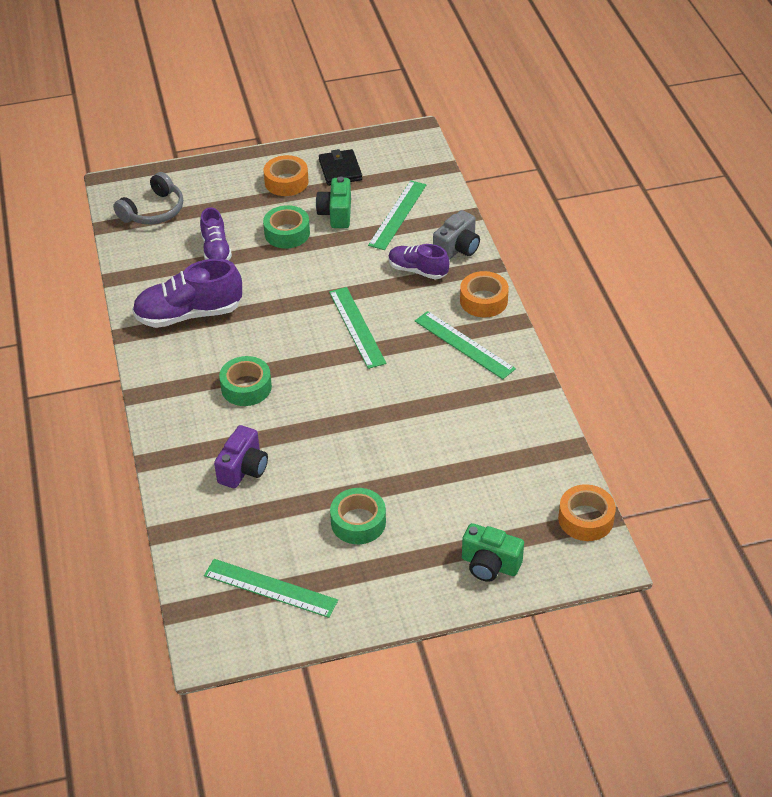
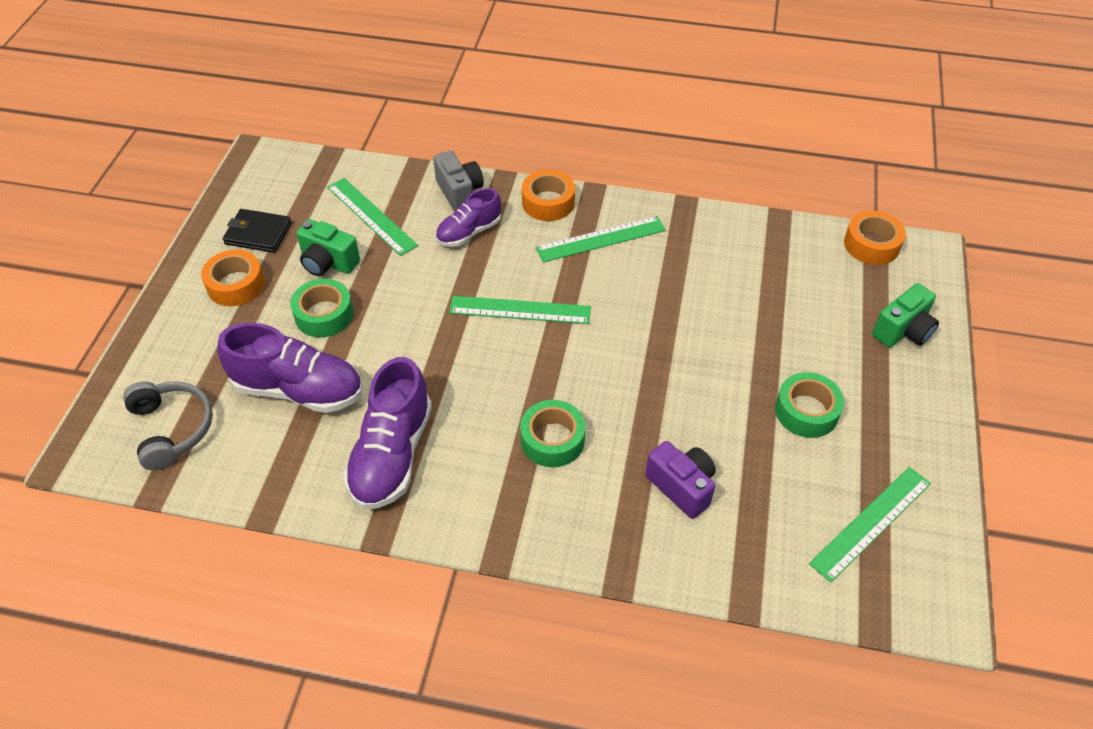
camera: 65 degrees left, 5 degrees up
(216, 250) = (298, 390): purple shoe -> purple shoe, size x1.64

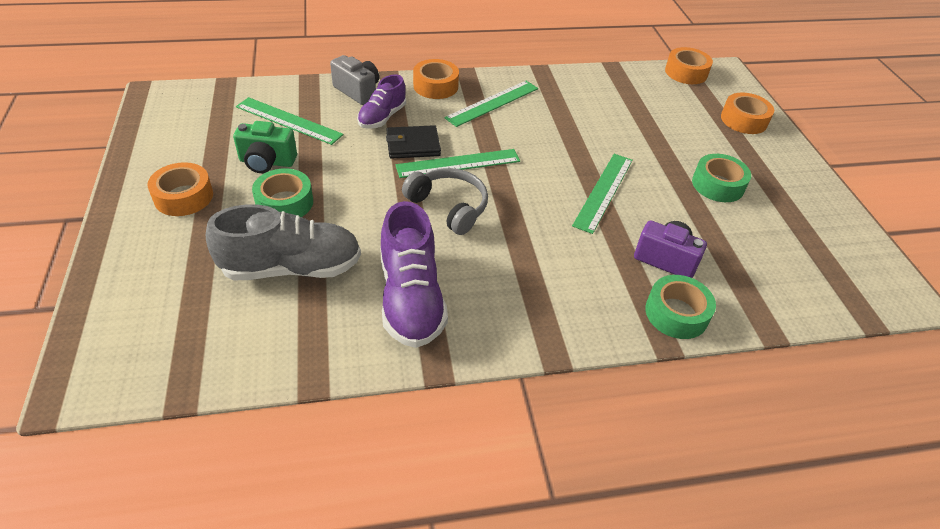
camera: 25 degrees left, 5 degrees down
(172, 428) = (174, 333): grey headphones -> grey headphones (449, 207)
(258, 233) = (186, 152): black wallet -> black wallet (413, 145)
(298, 390) = (292, 268): purple shoe -> grey shoe
(552, 440) = (543, 251): green tape -> green tape (676, 313)
(871, 523) = (813, 247): green ruler -> green ruler (604, 191)
(903, 331) = (744, 120): green camera -> orange tape

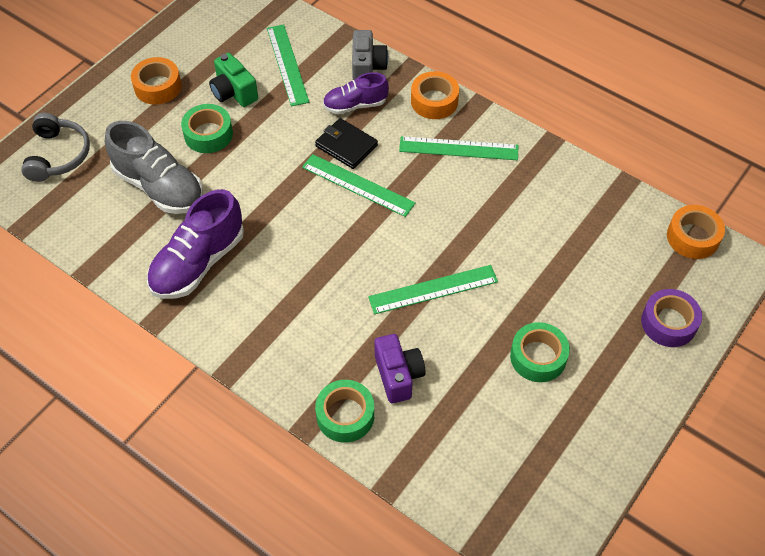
camera: 50 degrees right, 10 degrees up
(449, 207) = (305, 216): grey headphones -> grey headphones (58, 155)
(744, 120) = (668, 323): orange tape -> purple tape

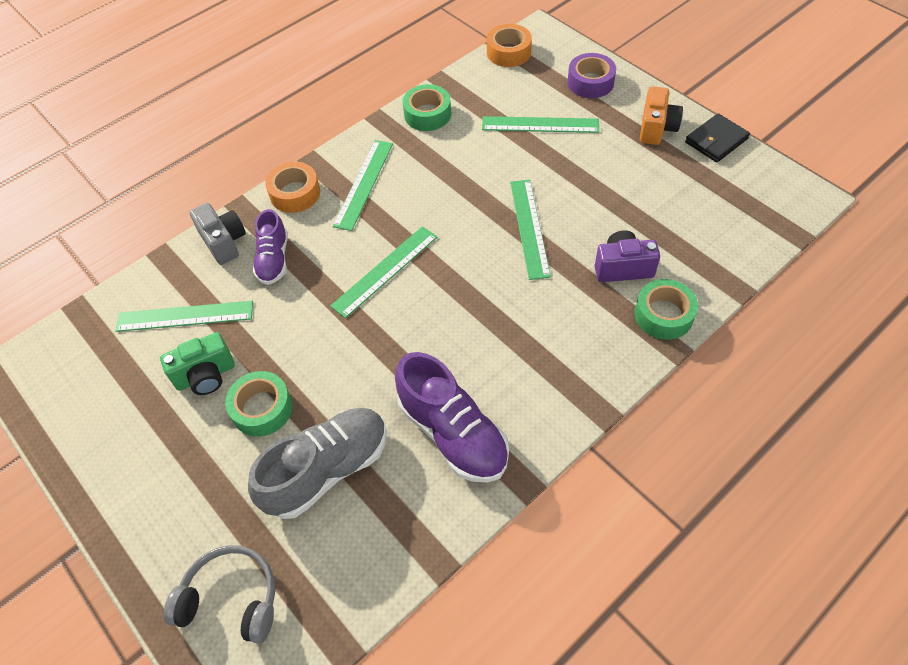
camera: 75 degrees left, 0 degrees up
(158, 87) = (158, 462): orange tape -> none
(346, 146) = (328, 274): black wallet -> black wallet (716, 140)
(367, 68) = (224, 242): grey camera -> grey camera turned 45 degrees clockwise
(538, 357) = (614, 166): green tape -> green tape (427, 114)
(582, 281) = (540, 125): none -> green ruler
(611, 396) = (656, 128): none -> orange camera

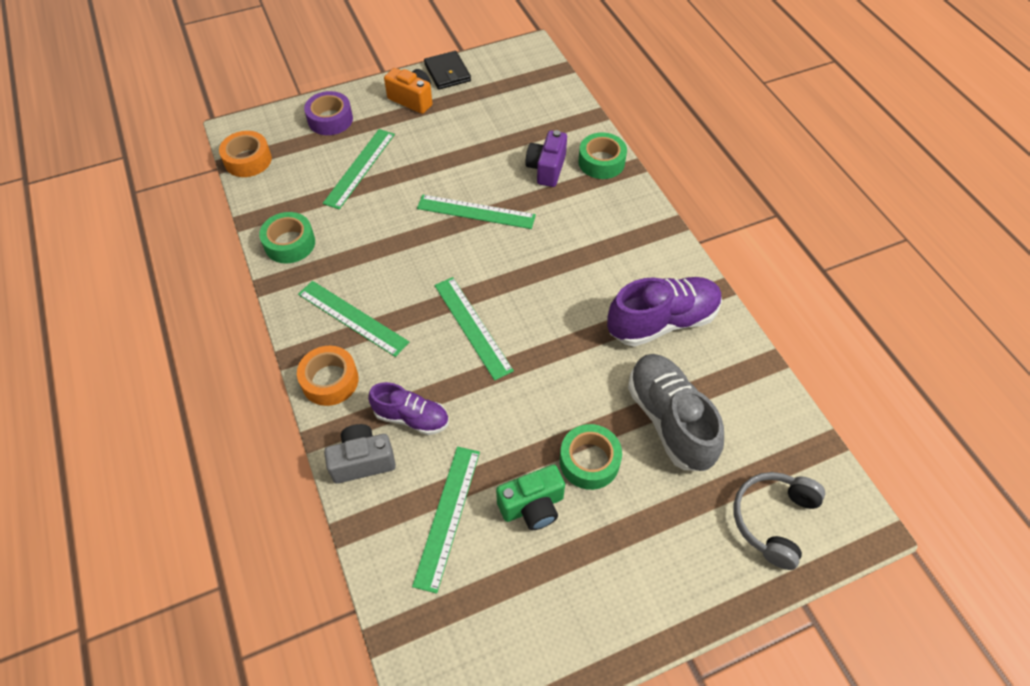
camera: 75 degrees left, 0 degrees up
(206, 375) = (532, 506): green camera -> green camera turned 75 degrees clockwise

